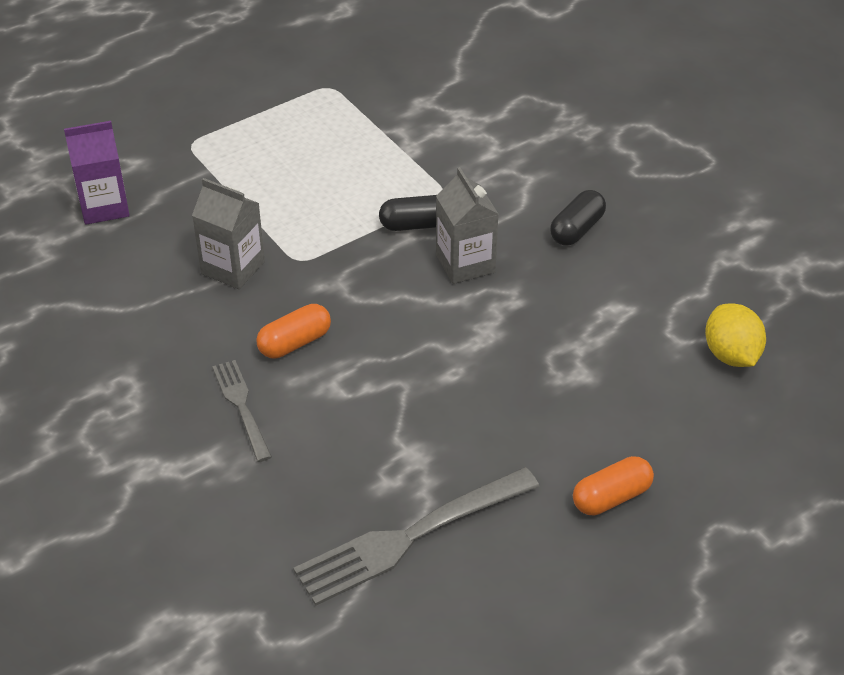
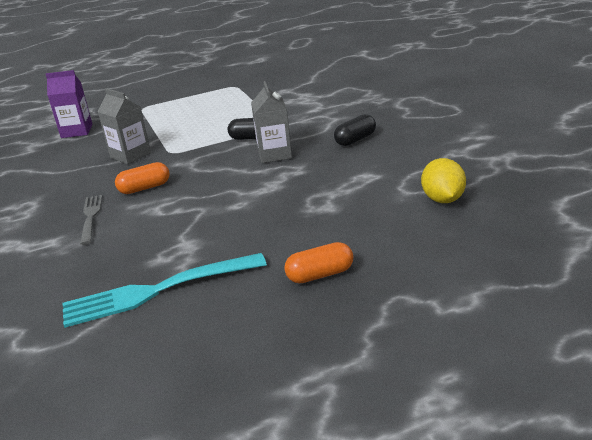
camera: 15 degrees right, 15 degrees down
(410, 537) = (157, 291): grey fork -> turquoise fork

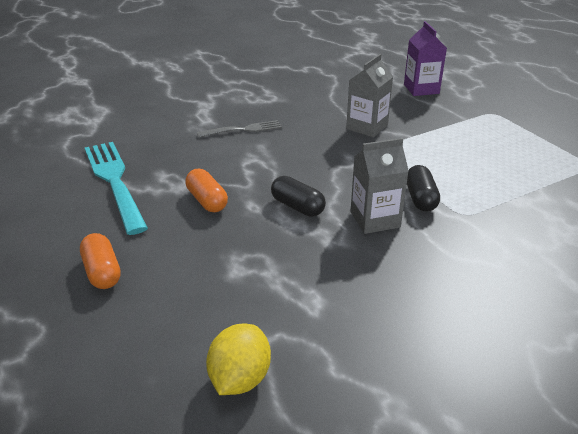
camera: 80 degrees right, 5 degrees up
(145, 188) = (294, 147): orange capsule -> orange capsule (207, 201)
(355, 140) = (427, 288): black capsule -> black capsule (297, 207)
(443, 199) = (240, 378): yellow lemon -> yellow lemon turned 60 degrees counterclockwise

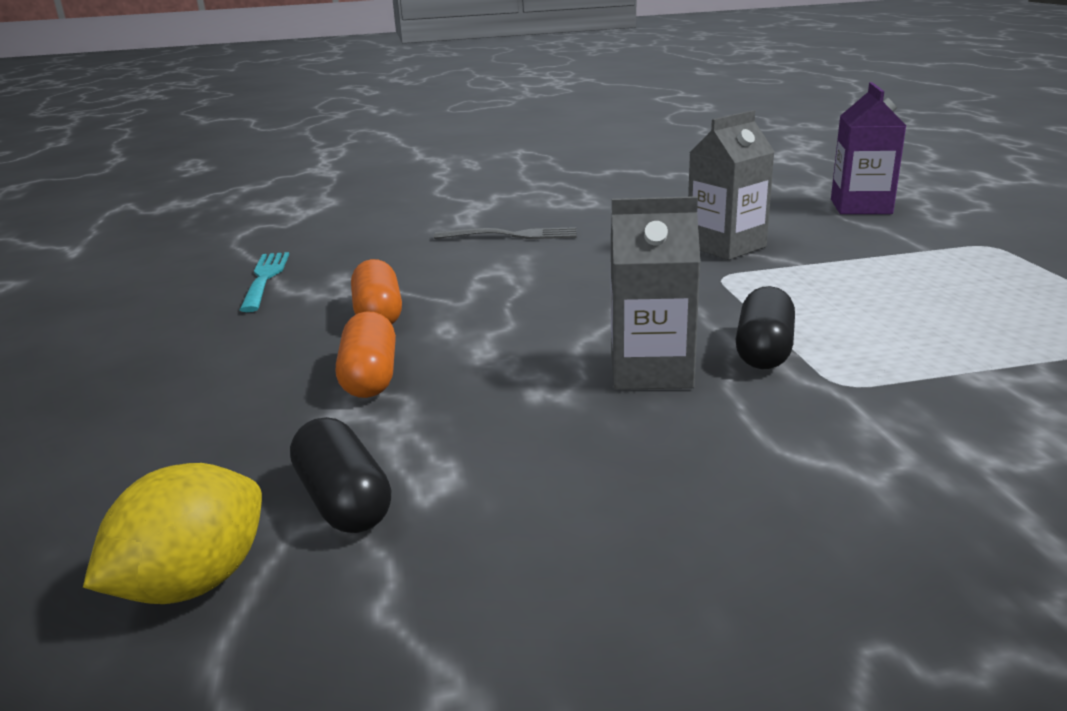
camera: 20 degrees right, 10 degrees down
(102, 272) = (135, 385): orange capsule -> orange capsule (370, 377)
(114, 182) = (265, 278): turquoise fork -> turquoise fork, size x0.56
(297, 207) = (521, 337): black capsule -> black capsule (343, 501)

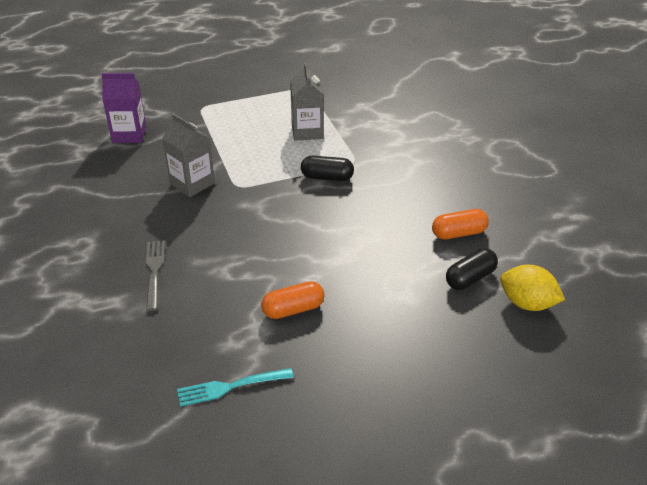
camera: 100 degrees left, 15 degrees up
(370, 377) = (371, 294): orange capsule -> orange capsule (458, 233)
(651, 371) = (350, 207): grey carton -> grey carton (307, 131)

